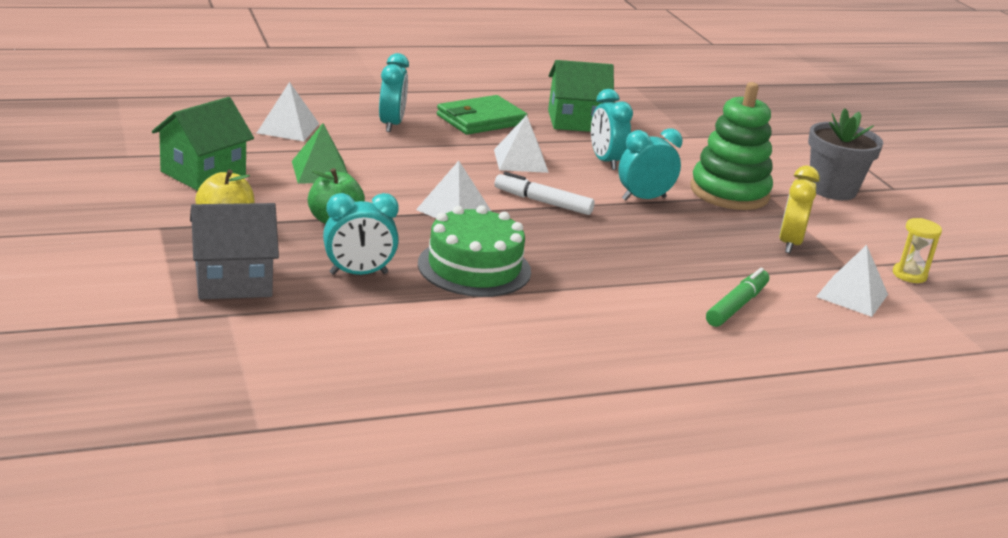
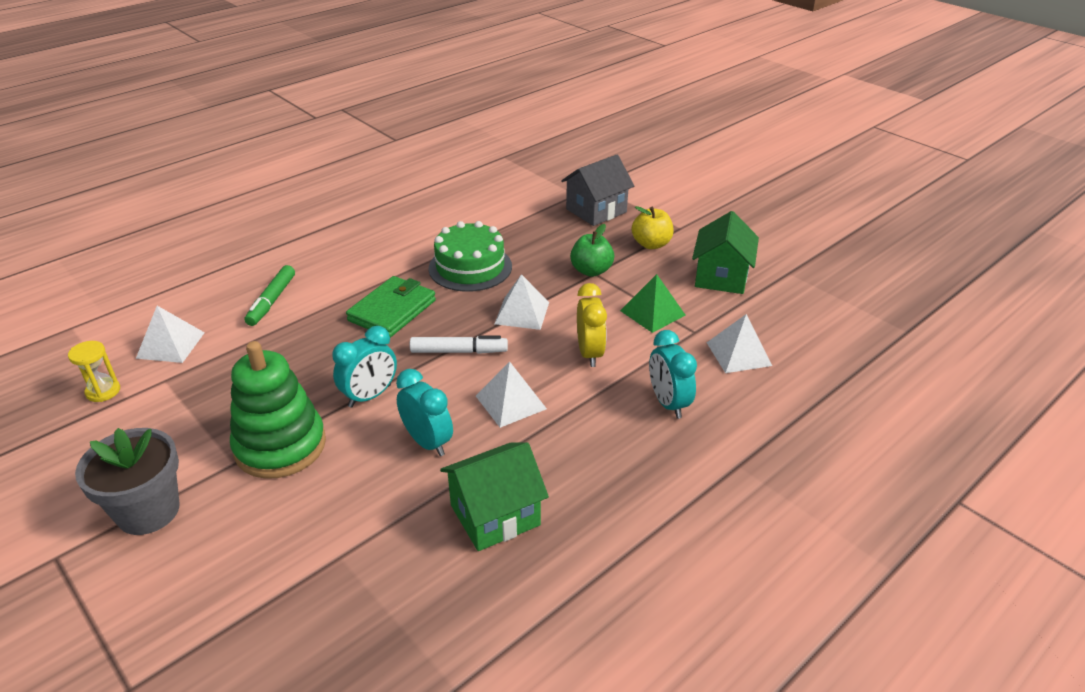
camera: 160 degrees right, 10 degrees up
(358, 273) = (536, 238): turquoise clock -> none
(481, 120) = (596, 459): green wallet -> green wallet (392, 310)
(789, 243) = (219, 389): yellow clock -> yellow clock (590, 353)

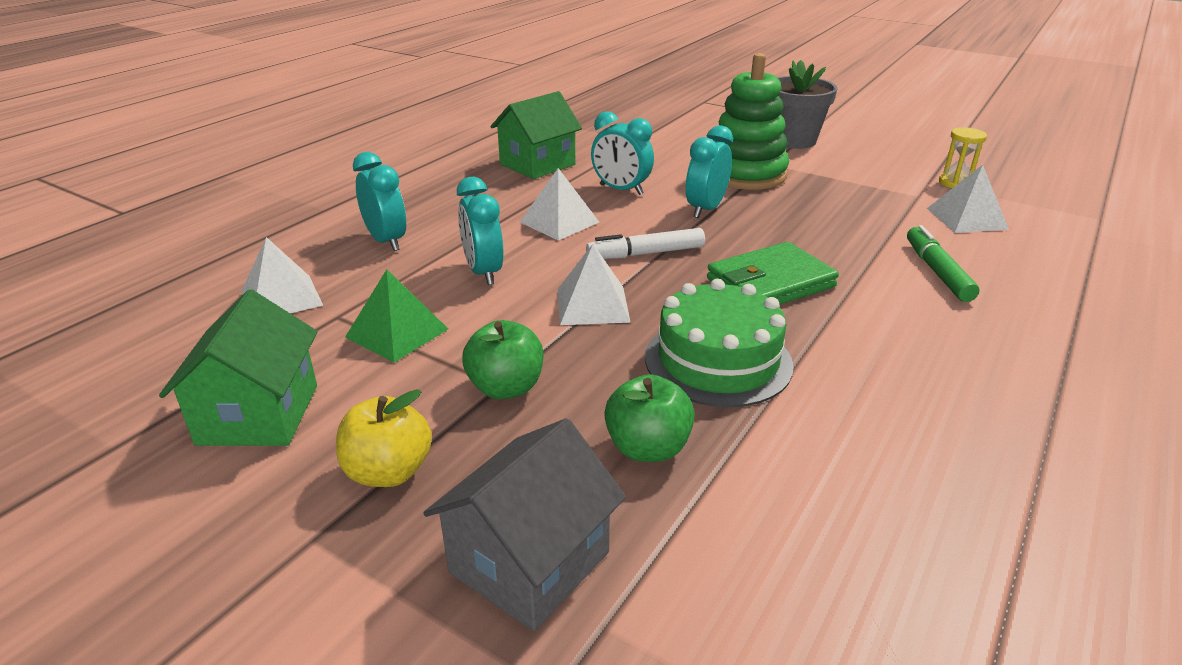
camera: 165 degrees right, 5 degrees down
(392, 310) = (770, 283): green wallet -> green wallet turned 45 degrees clockwise
(532, 236) = (647, 448): none -> green apple
(590, 353) = (483, 272): yellow clock -> turquoise clock

